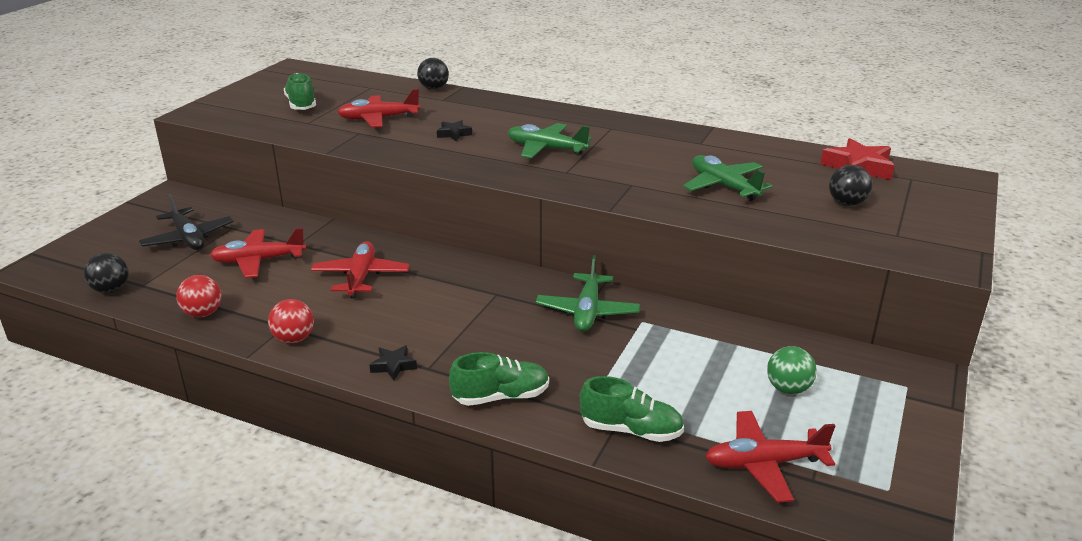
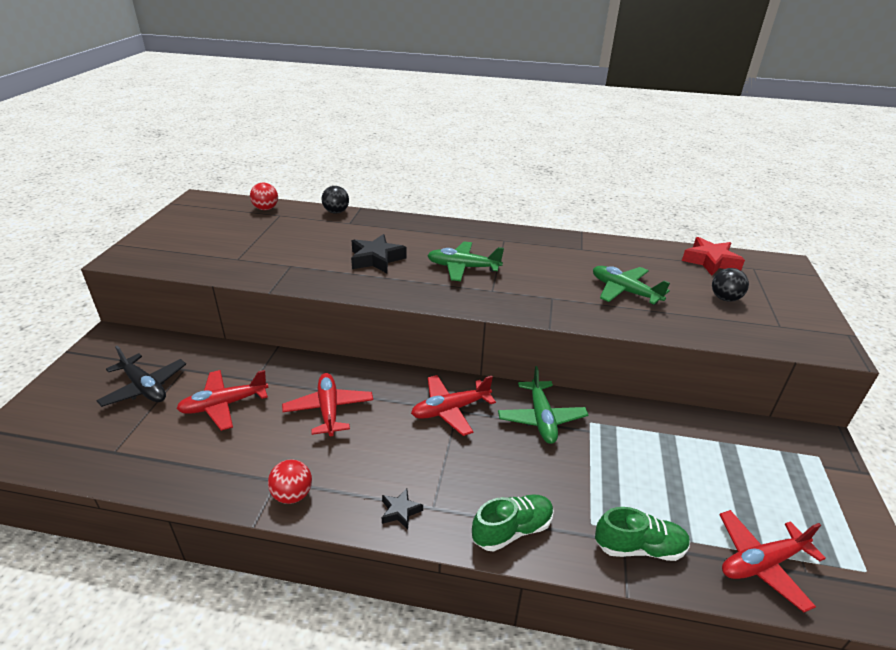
camera: 15 degrees left, 5 degrees up
(111, 290) = (82, 463): black ball -> none
(203, 313) = (189, 478): red ball -> red ball (266, 209)
(301, 105) = (223, 239): green shoe -> none
(378, 119) = (302, 249): red plane -> red plane (450, 410)
(454, 134) = (376, 259): black star -> black star, size x1.84
(788, 389) = (736, 475): green ball -> none

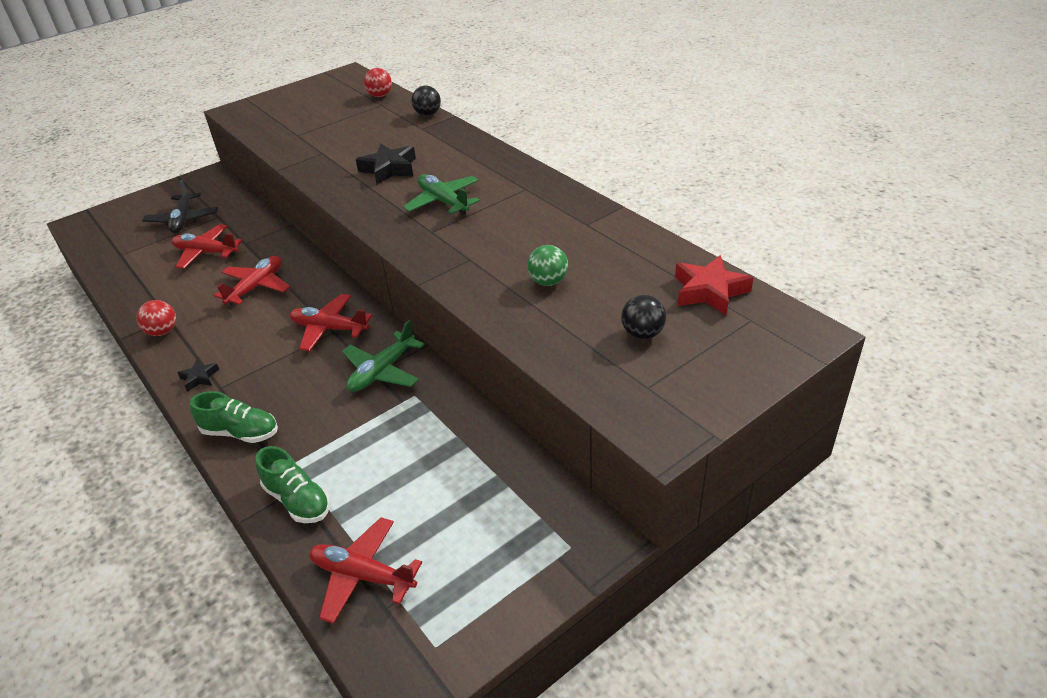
camera: 45 degrees right, 5 degrees up
(624, 291) = (548, 281): green plane -> green ball

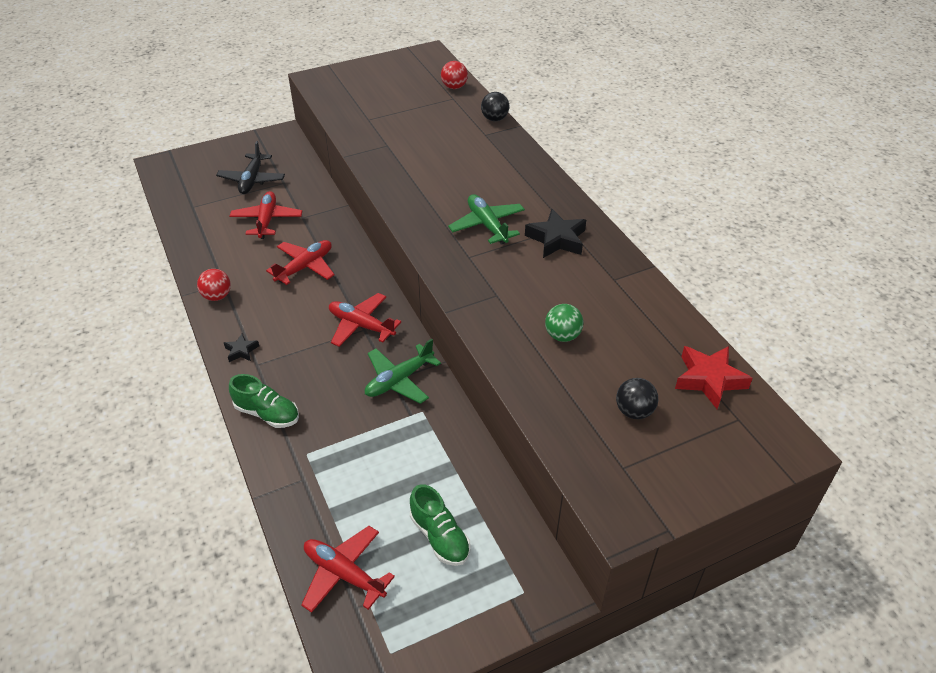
camera: 10 degrees right, 5 degrees up
(206, 253) = (267, 220): red plane -> red plane turned 60 degrees clockwise
(298, 500) = (303, 490): green shoe -> green shoe (440, 536)
(389, 169) = (445, 177): black star -> black star (557, 239)

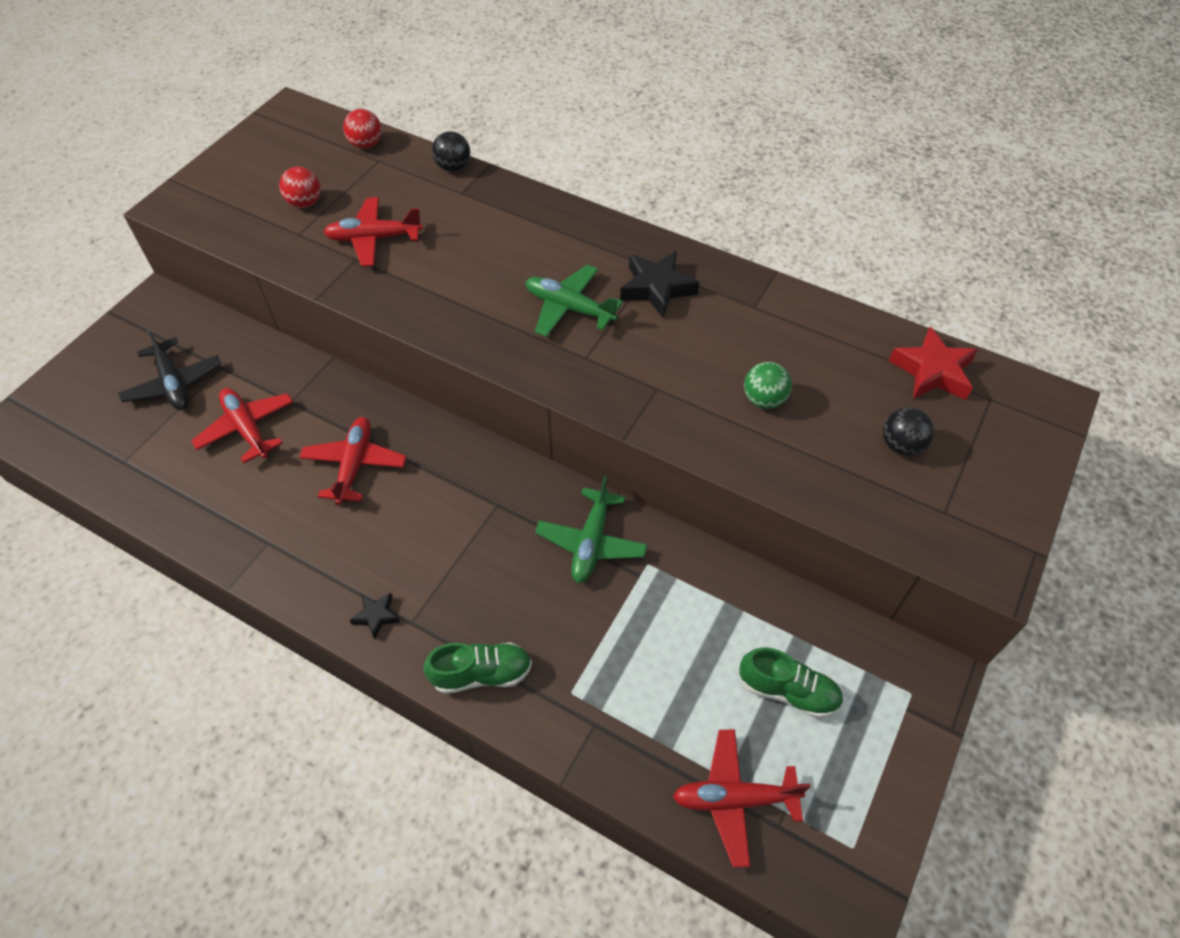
camera: 35 degrees left, 10 degrees up
(217, 296) = (277, 564): red ball -> red ball (305, 203)
(361, 325) = (490, 501): red plane -> red plane (374, 239)

